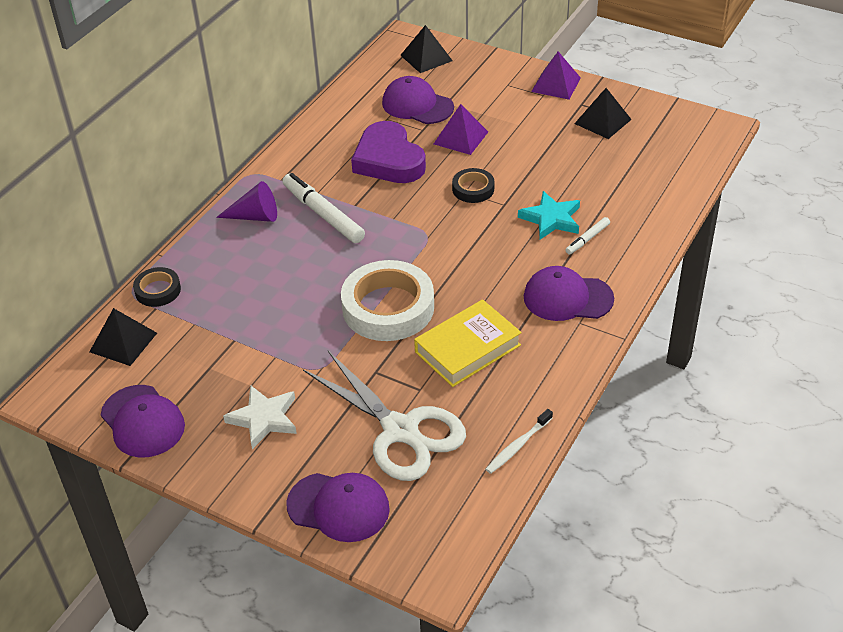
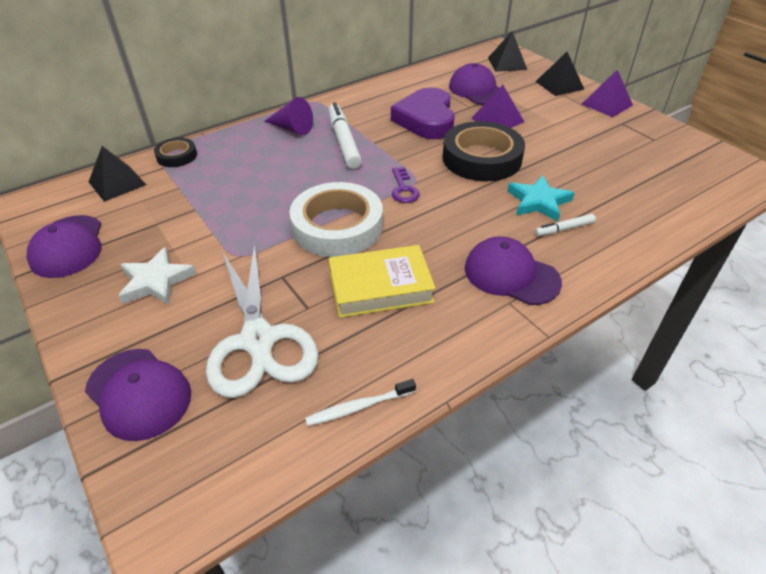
camera: 25 degrees right, 0 degrees up
(421, 248) = (403, 189): none -> purple key
(473, 189) = (481, 158): black tape -> black tape, size x1.98
(603, 121) = (635, 140): black pyramid -> black pyramid (559, 85)

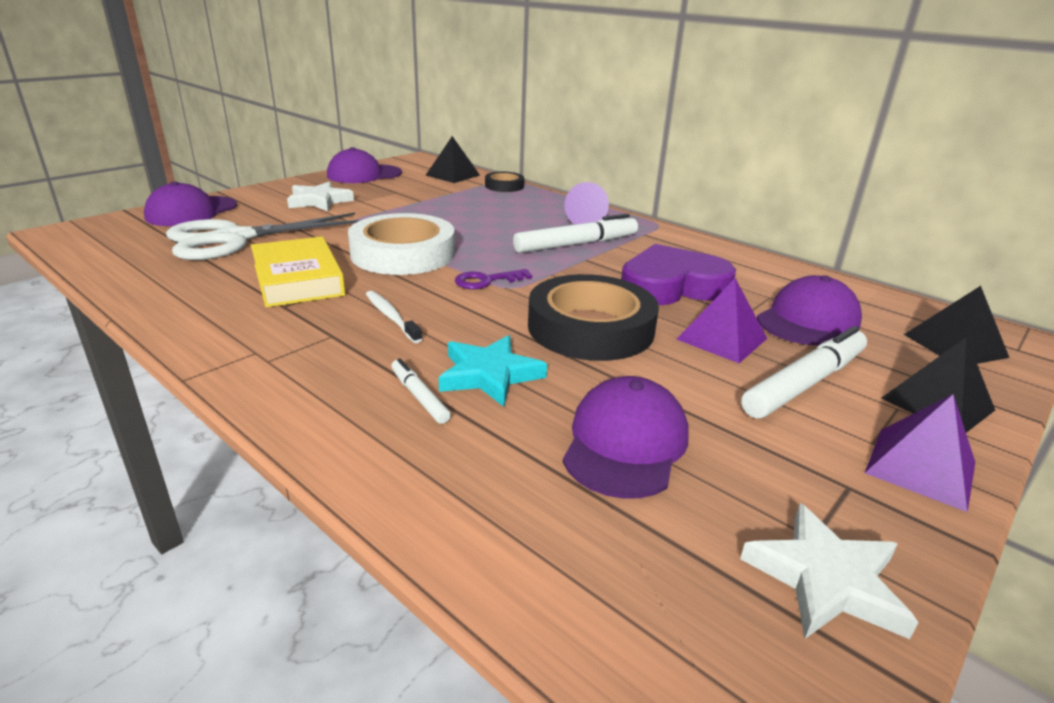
camera: 75 degrees right, 15 degrees down
(358, 407) = (131, 281): white toothbrush -> white toothbrush (391, 317)
(511, 275) = (310, 353): purple cap -> purple cap (625, 443)
(543, 110) = (805, 383): none -> white marker
(676, 143) = (825, 579): none -> white star

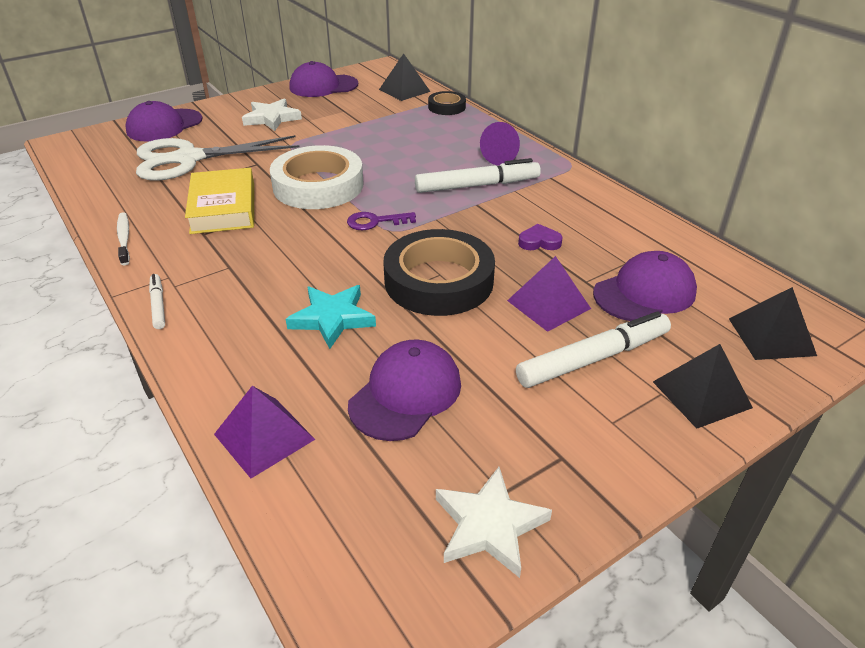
camera: 15 degrees right, 10 degrees up
(391, 317) = (281, 253): white toothbrush -> white toothbrush (124, 238)
(419, 396) = (271, 332): white marker -> white marker (158, 305)
(672, 286) = (539, 242): purple heart -> purple heart, size x0.41
(920, 467) = (636, 450): purple pyramid -> purple pyramid (264, 436)

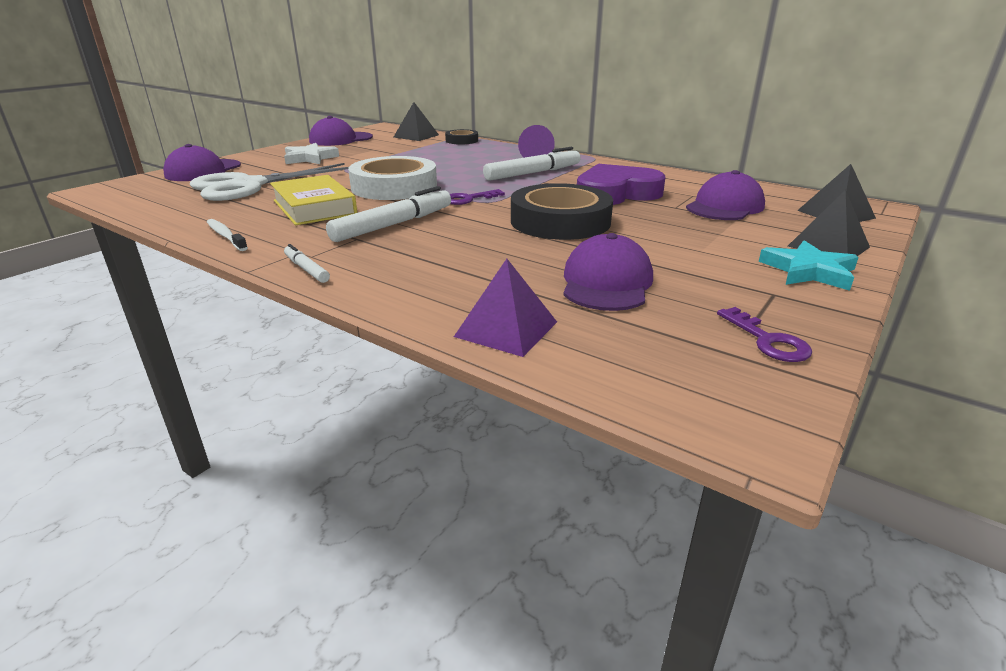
camera: 20 degrees left, 10 degrees down
(332, 318) = (491, 252): turquoise star -> turquoise star (808, 271)
(489, 525) = (767, 340): white star -> purple key
(539, 242) = (616, 193): purple heart -> purple heart, size x2.44
(548, 304) = (662, 221): purple pyramid -> none
(593, 359) = (731, 242): white marker -> white marker (394, 225)

